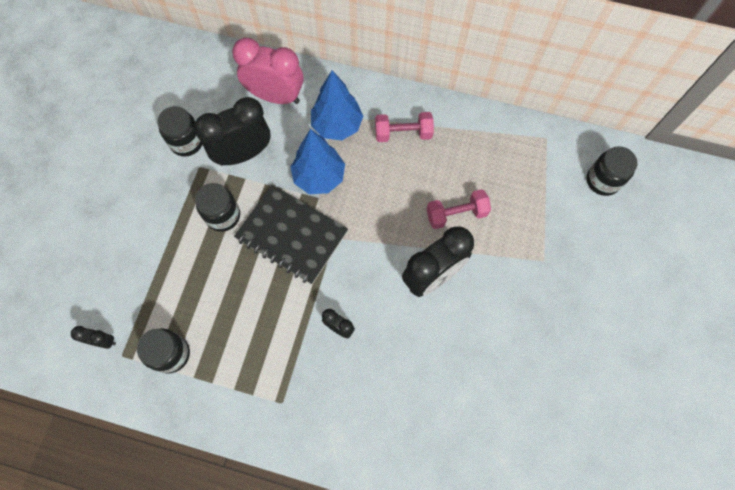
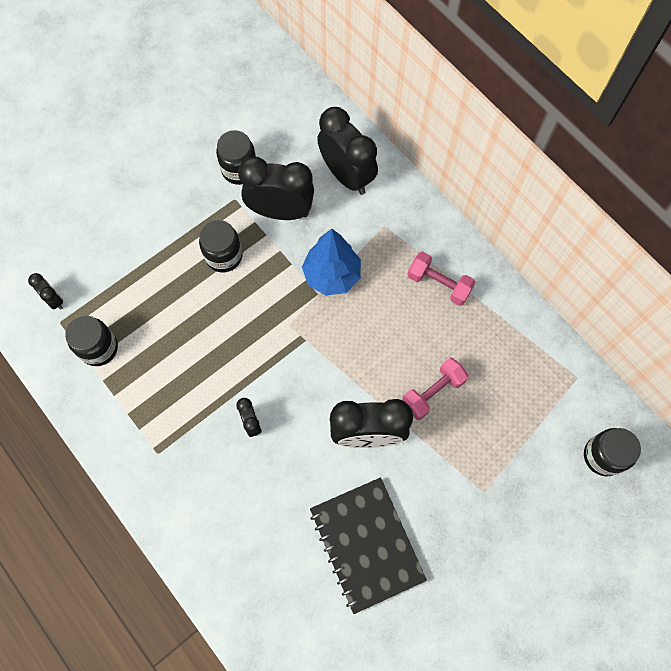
camera: 35 degrees right, 0 degrees up
(276, 96) = (346, 176): pink clock -> black clock
(291, 235) = (270, 313): black notebook -> black notebook (366, 544)
(337, 125) = (382, 238): blue tree -> none
(456, 214) = (432, 392): pink dumbbell -> pink dumbbell turned 60 degrees counterclockwise

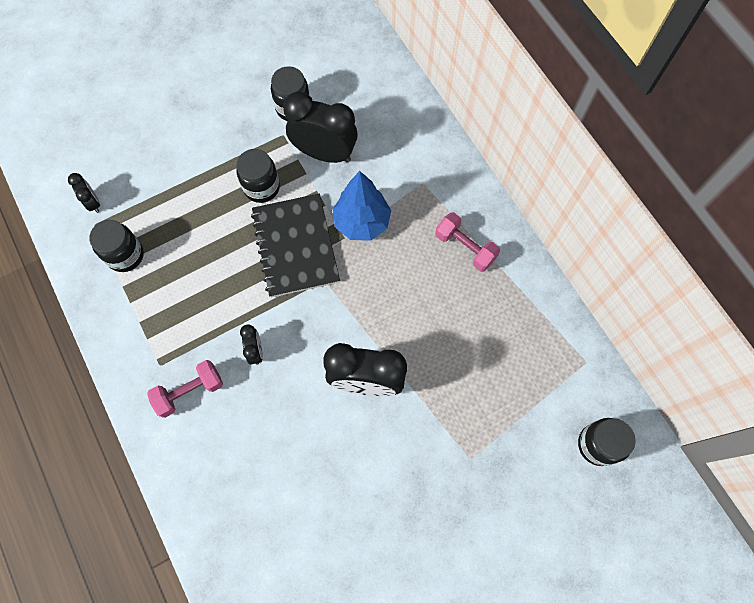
camera: 10 degrees right, 0 degrees up
(346, 176) = (395, 129): black clock -> none
(366, 544) = (343, 490): black notebook -> black notebook (295, 246)
(432, 392) = (438, 352): pink dumbbell -> pink dumbbell (189, 391)

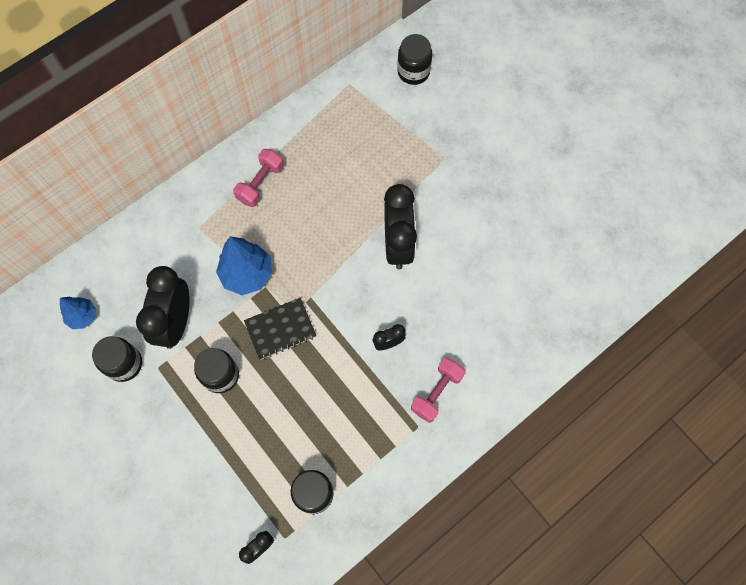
camera: 100 degrees left, 0 degrees up
(189, 391) = (437, 392): pink dumbbell -> pink dumbbell turned 75 degrees clockwise
(295, 246) = (280, 329): black notebook -> black notebook, size x0.65
(348, 77) = (83, 316): none -> blue tree

